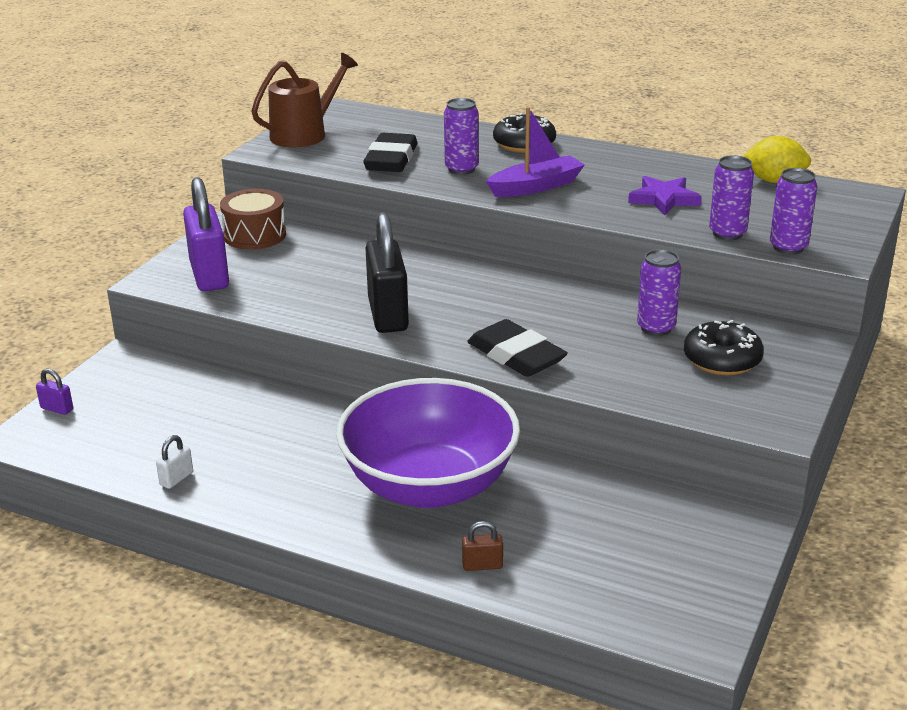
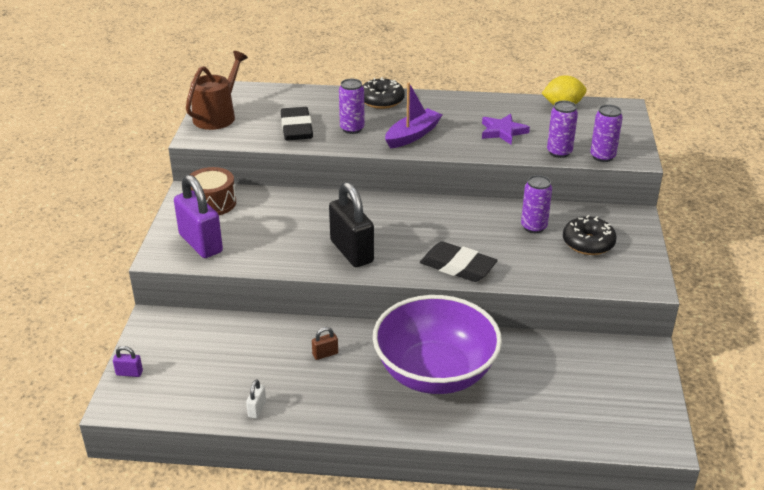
camera: 20 degrees left, 5 degrees up
(482, 565) = (504, 424): brown padlock -> brown padlock (325, 354)

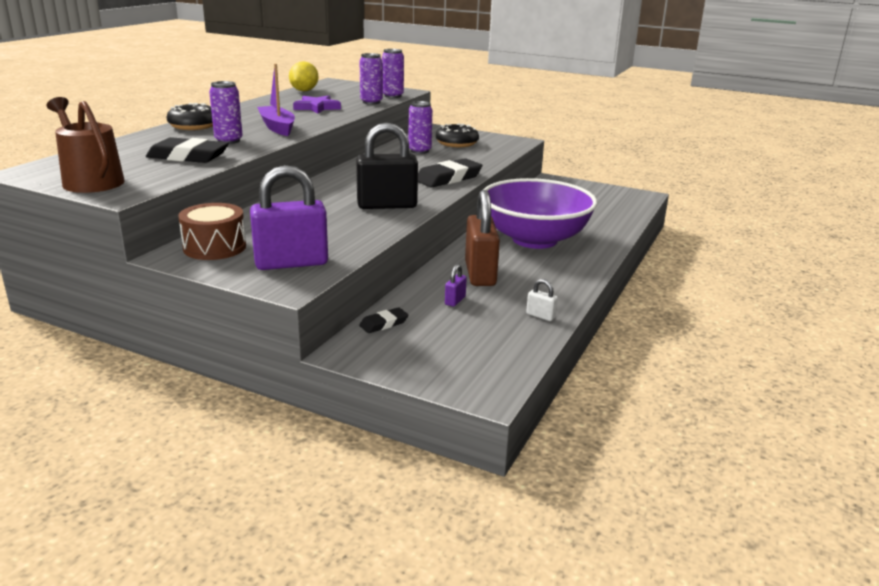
camera: 70 degrees left, 10 degrees down
(129, 373) = (436, 379): purple padlock -> purple padlock (455, 300)
(203, 325) = (384, 324): none -> black eraser
(325, 354) = (480, 274): brown padlock -> brown padlock, size x2.38

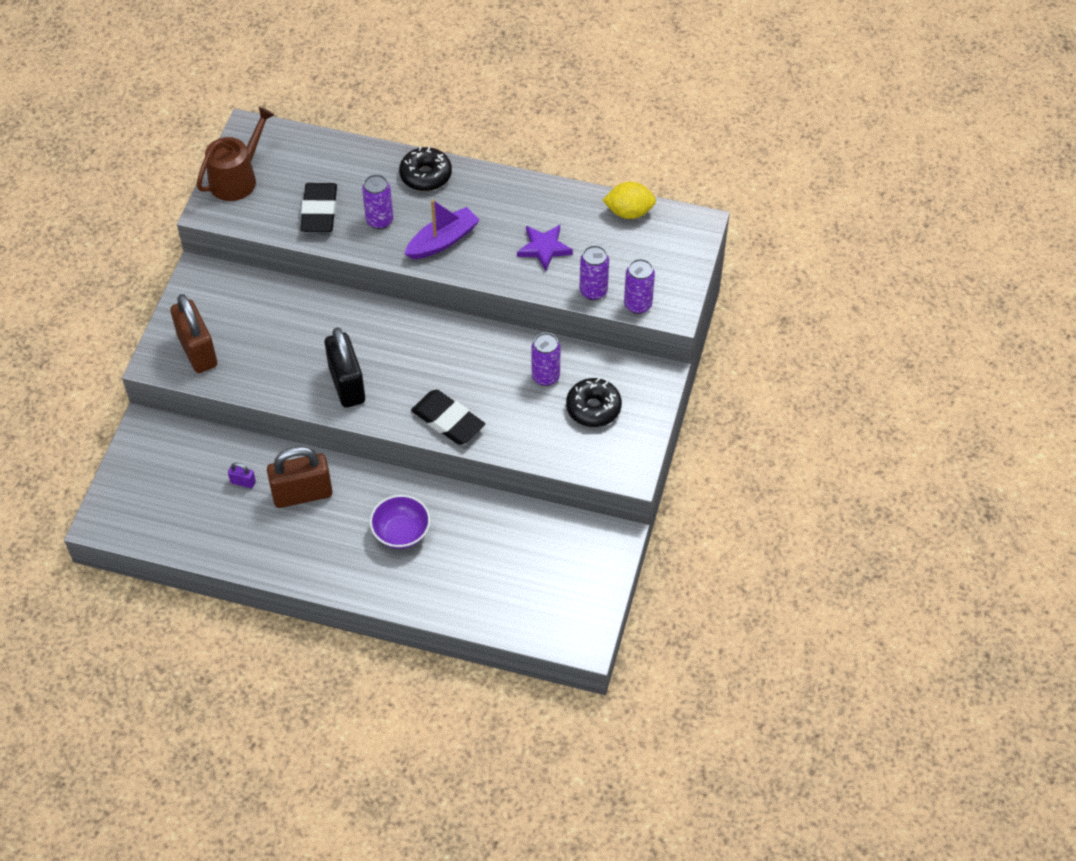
camera: 80 degrees right, 30 degrees up
(214, 247) = (219, 293): brown drum -> none
(291, 263) = (197, 351): purple padlock -> brown padlock
(384, 324) = (192, 440): black eraser -> none
(534, 239) = (401, 532): purple bowl -> purple bowl, size x0.49
(540, 316) = (225, 548): white padlock -> none

